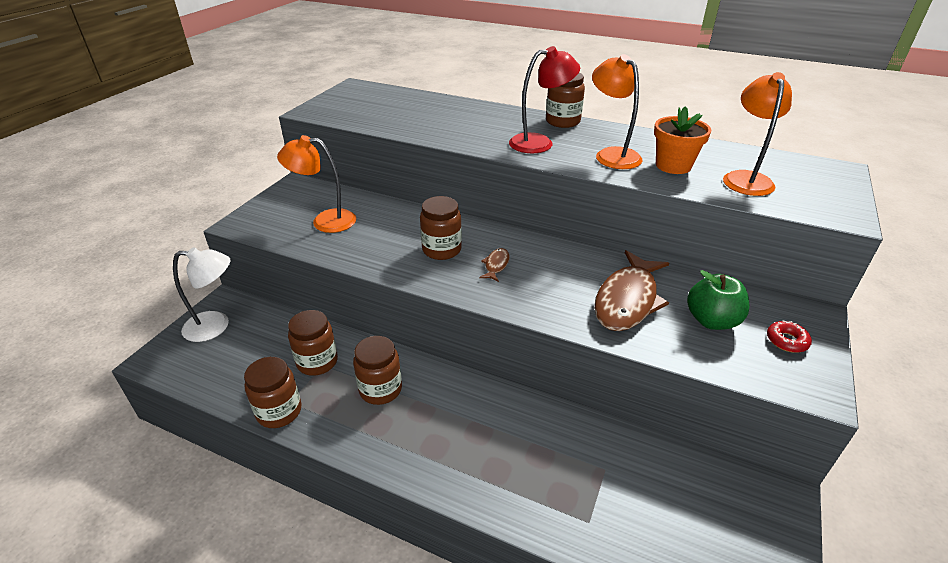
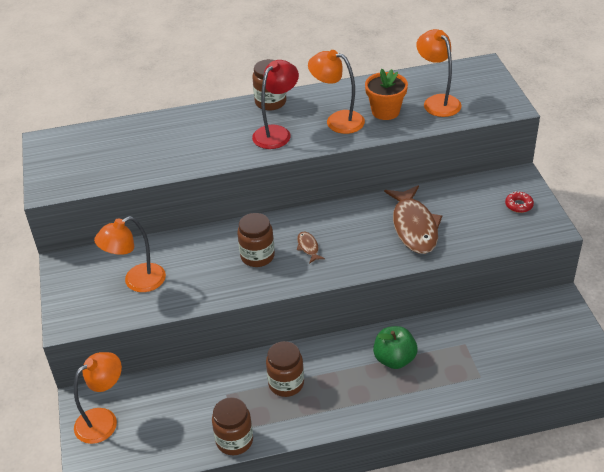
camera: 35 degrees left, 5 degrees up
(216, 326) = (104, 420): white lamp -> orange lamp
(317, 362) = (219, 394): brown jar -> none
(711, 320) = (471, 214): green apple -> green apple (394, 359)

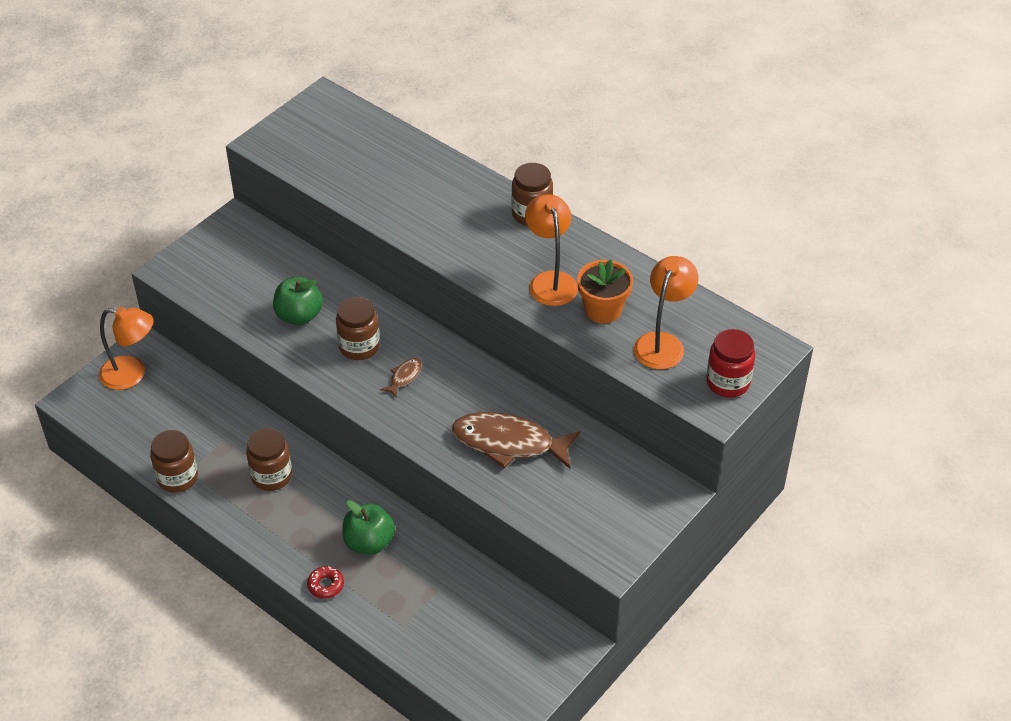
camera: 50 degrees right, 5 degrees up
(137, 282) = (254, 283): orange lamp -> none
(195, 273) = (299, 315): none -> green apple
(277, 133) = (486, 247): red lamp -> none
(414, 226) = (509, 443): brown fish -> brown fish turned 60 degrees clockwise
(494, 92) = (728, 382): none -> red jar
(519, 205) = (625, 515): red donut -> red donut (326, 585)

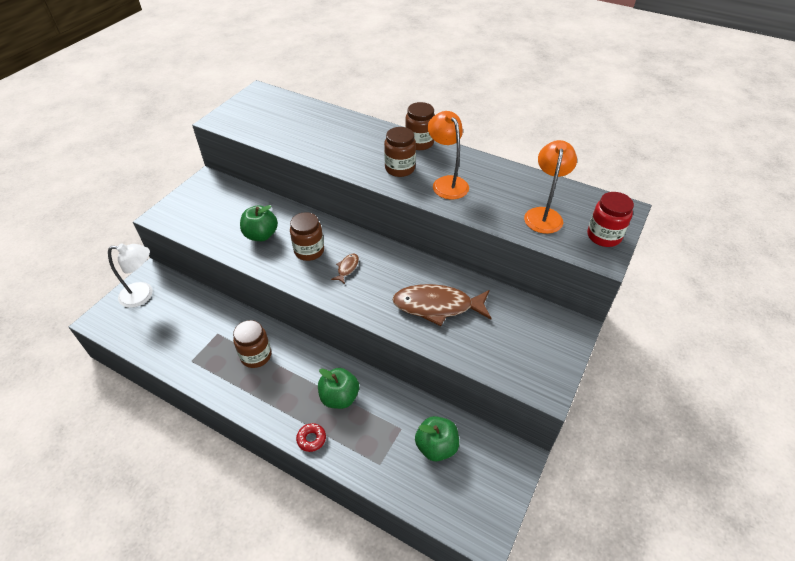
camera: 10 degrees left, 0 degrees up
(132, 374) = (143, 295): orange lamp -> white lamp
(177, 478) = (183, 368): brown jar -> brown jar (400, 168)
(476, 616) = (436, 447): none -> green apple
(603, 310) = (491, 197): orange flower pot -> none

